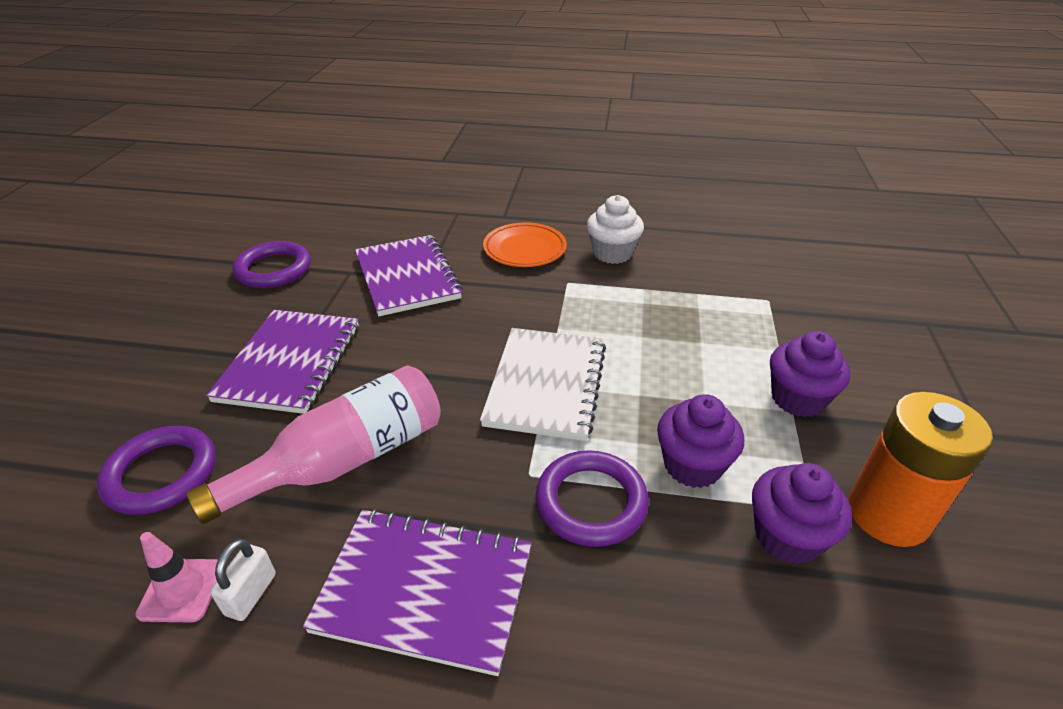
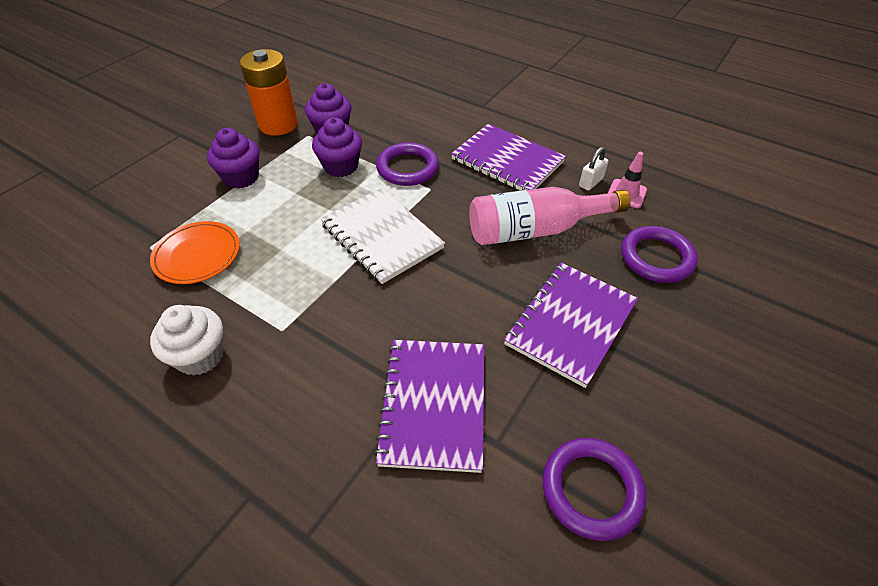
camera: 155 degrees left, 10 degrees up
(524, 249) = (281, 402): orange plate -> orange plate (198, 256)
(546, 384) = (382, 236): white notebook -> white notebook turned 75 degrees counterclockwise

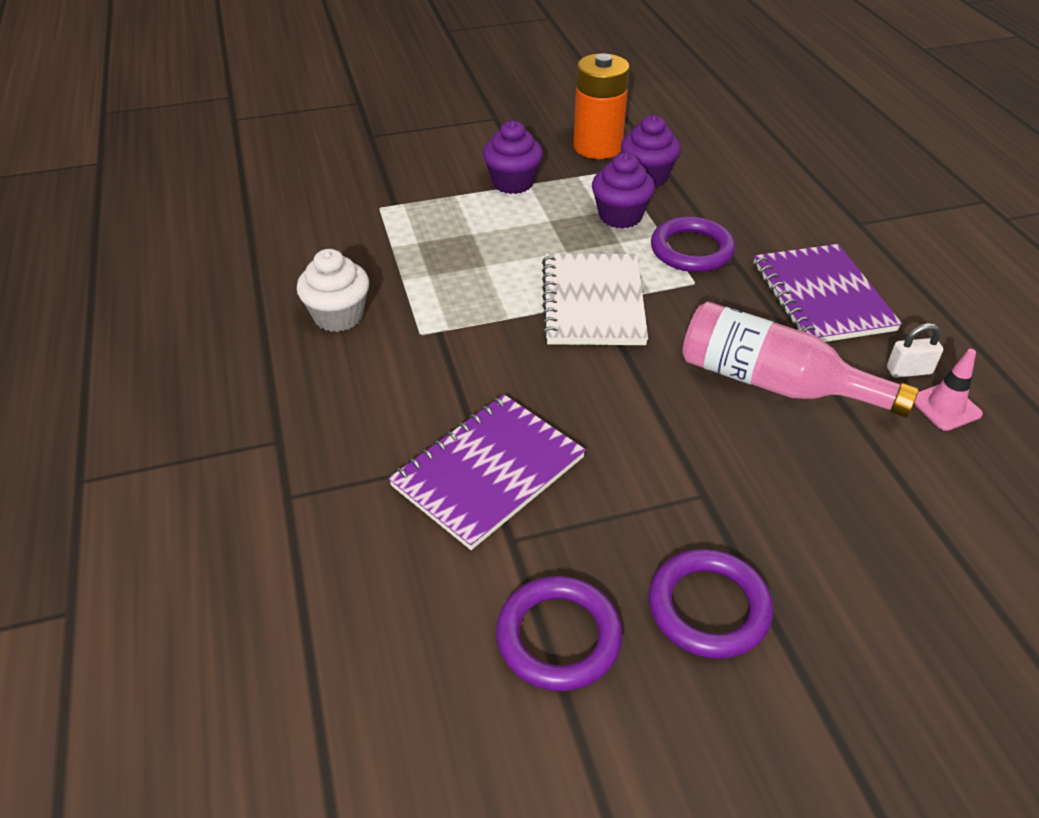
camera: 40 degrees right, 5 degrees down
(198, 256) = (410, 234): orange plate -> none
(571, 324) = (707, 492): purple notebook -> none
(656, 258) = (899, 493): purple ring -> purple ring (708, 607)

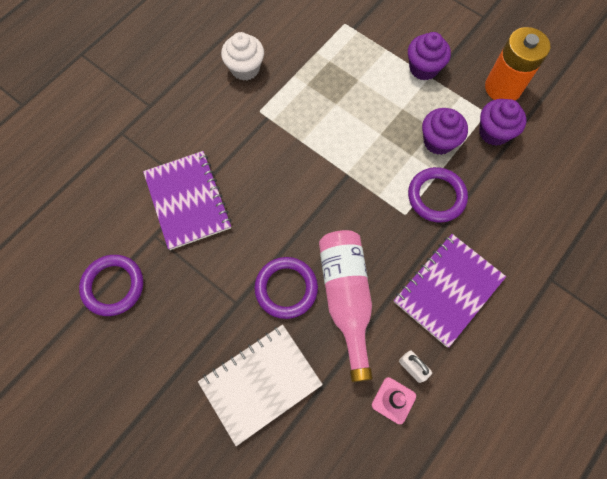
camera: 55 degrees right, 25 degrees up
(488, 472) = (187, 201): purple notebook -> purple notebook turned 60 degrees clockwise
(593, 302) = (346, 173): white notebook -> white notebook (260, 383)
(708, 607) = (167, 340): purple ring -> purple ring (286, 288)

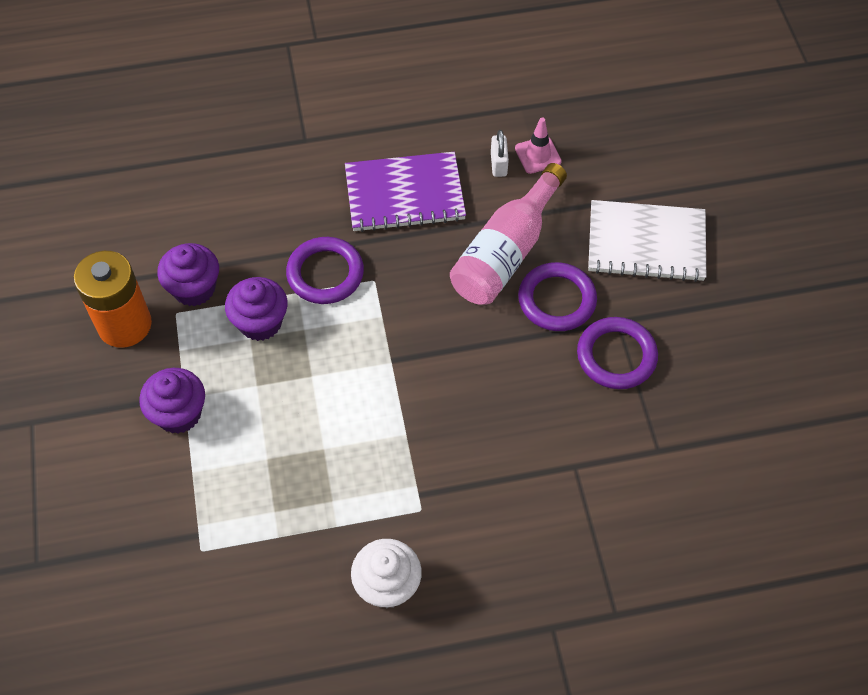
camera: 140 degrees left, 10 degrees down
(113, 286) = (738, 428): purple ring -> purple ring (616, 356)
(187, 201) = (593, 462): purple notebook -> none

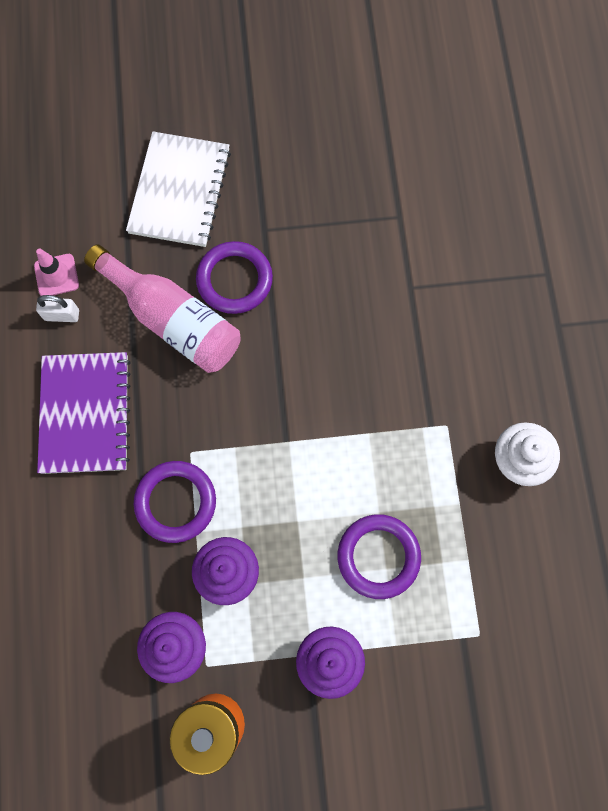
camera: 85 degrees left, 15 degrees up
(616, 356) = (301, 236): purple ring -> purple ring (378, 556)

